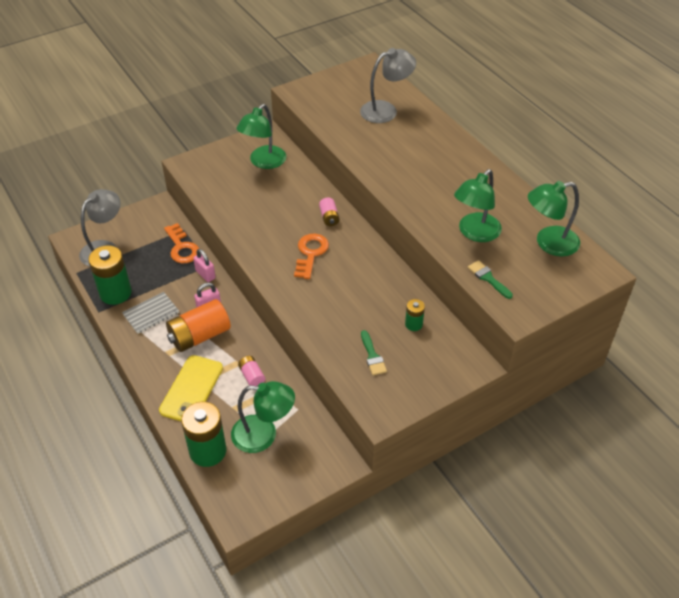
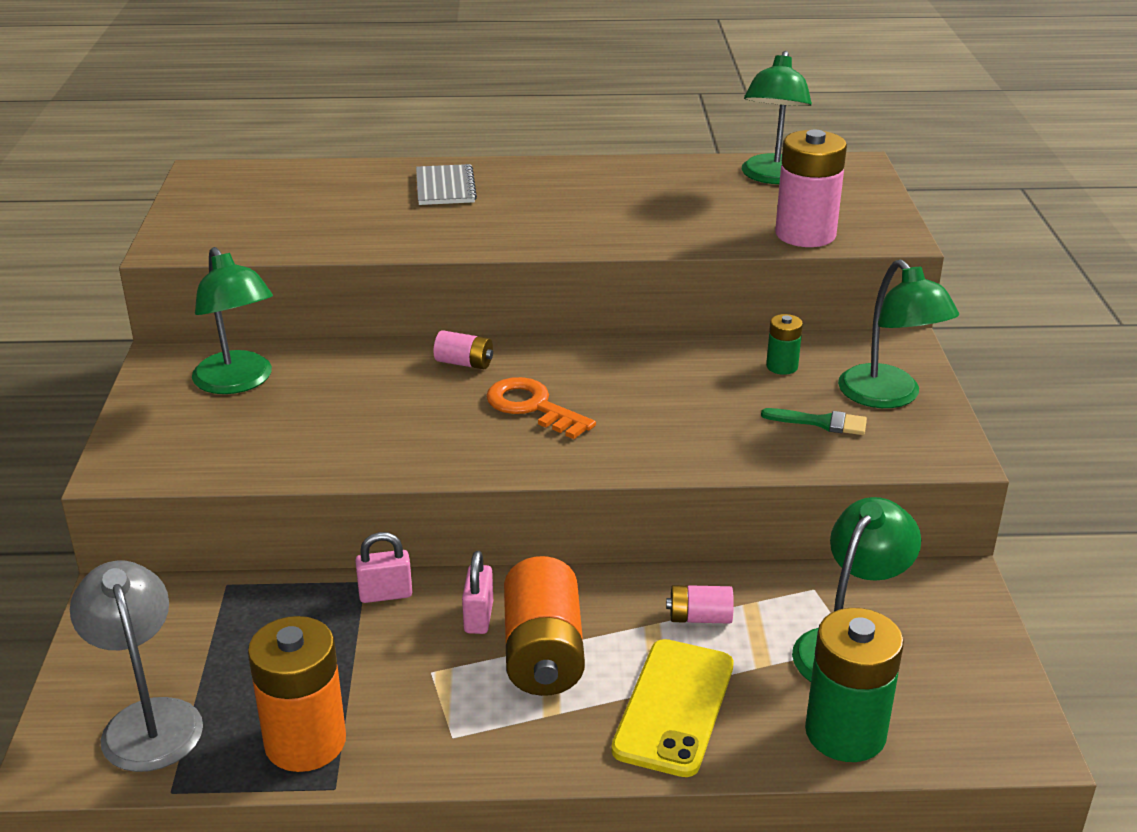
camera: 60 degrees left, 15 degrees down
(115, 293) = (305, 742): green battery -> orange battery
(151, 314) = (420, 704): grey notebook -> grey notebook (445, 187)
(182, 247) = (276, 602): orange key -> none
(191, 389) = (674, 707): yellow phone -> yellow phone turned 60 degrees clockwise
(386, 110) = (339, 193): grey lamp -> none
(475, 233) = (702, 215): green lamp -> green lamp (888, 397)
(488, 278) = (805, 234): green brush -> pink battery

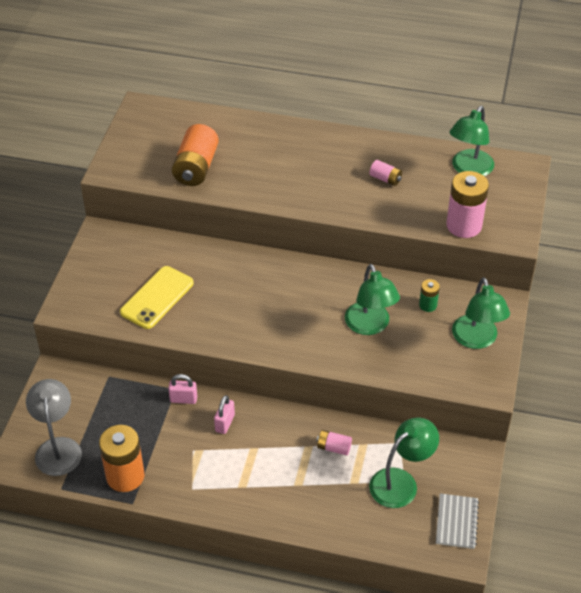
camera: 15 degrees right, 15 degrees up
(238, 382) = (133, 259): green lamp -> green lamp (370, 326)
(445, 187) = (272, 145): grey notebook -> grey notebook (456, 522)
(464, 363) = (255, 268): pink battery -> pink battery (385, 179)
(532, 407) = (281, 308): orange key -> none
(543, 653) = (249, 451): orange battery -> orange battery (196, 168)
(674, 707) = (301, 496): yellow phone -> yellow phone (157, 298)
(821, 422) = (430, 351): green brush -> none
(845, 733) = (377, 529): green battery -> none

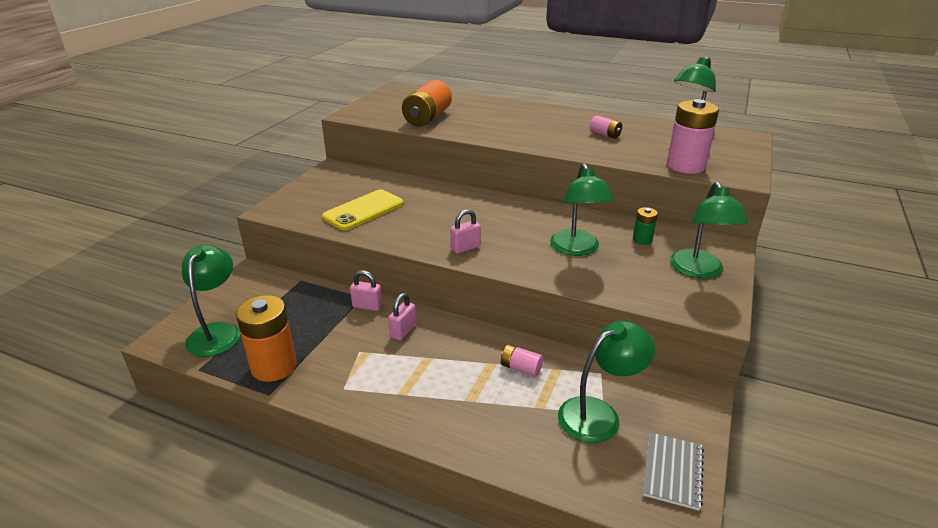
camera: 10 degrees right, 15 degrees down
(58, 448) = (217, 332): grey lamp -> green lamp
(269, 338) = (465, 248): none -> pink padlock

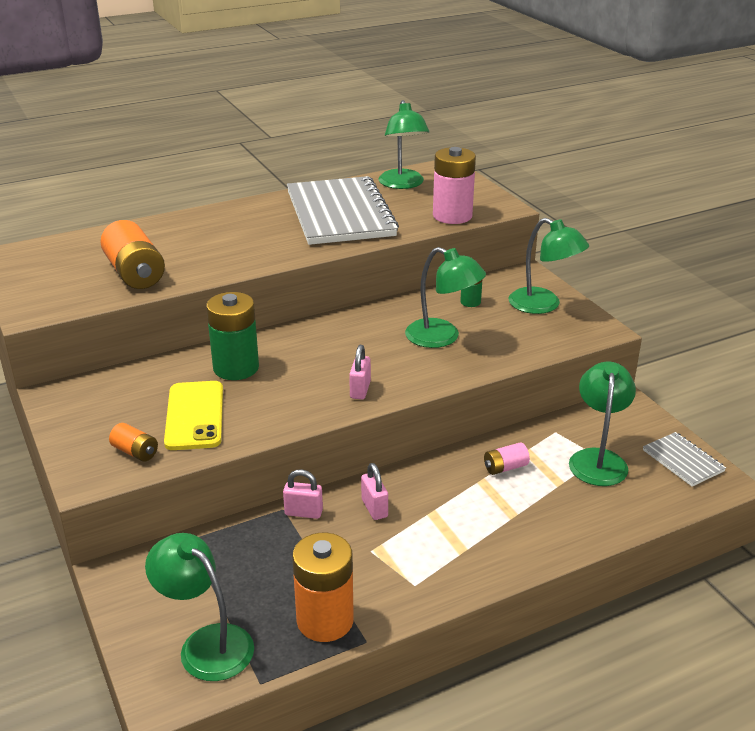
camera: 50 degrees left, 0 degrees up
(309, 211) = (135, 452): none -> orange battery
(367, 306) = (303, 512): pink padlock -> pink padlock turned 45 degrees clockwise
(427, 199) = (236, 368): none -> green battery
(605, 135) = (340, 214): pink battery -> grey notebook

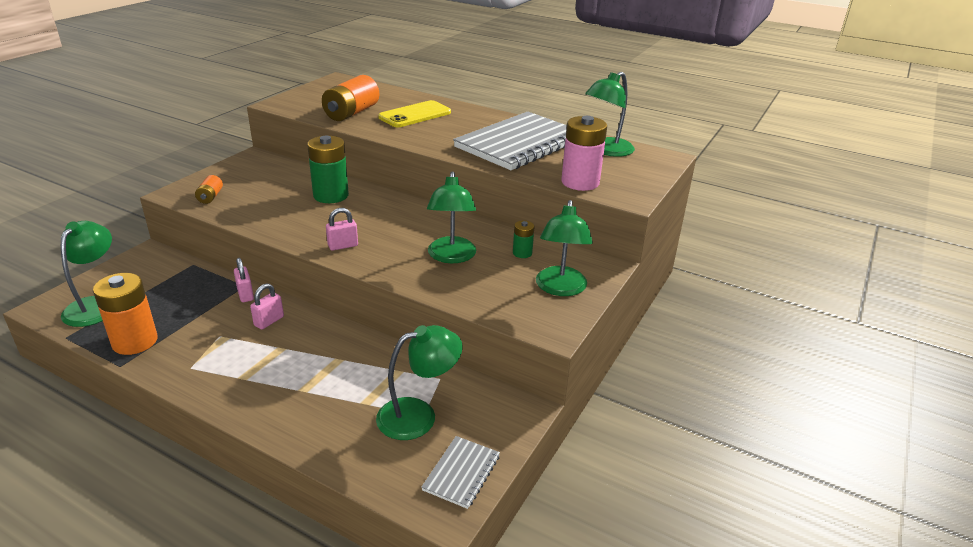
camera: 55 degrees right, 0 degrees up
(195, 416) = (263, 201): yellow phone -> yellow phone (415, 115)
(505, 467) = (365, 366): pink battery -> none

